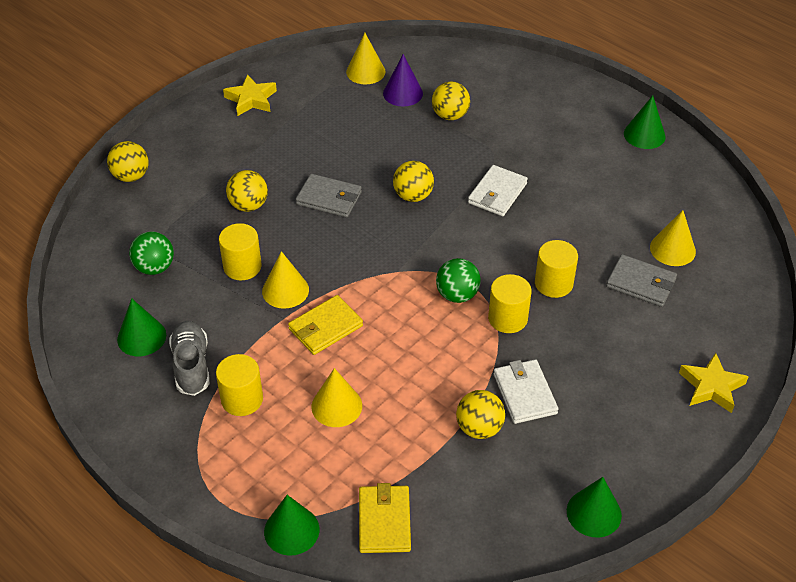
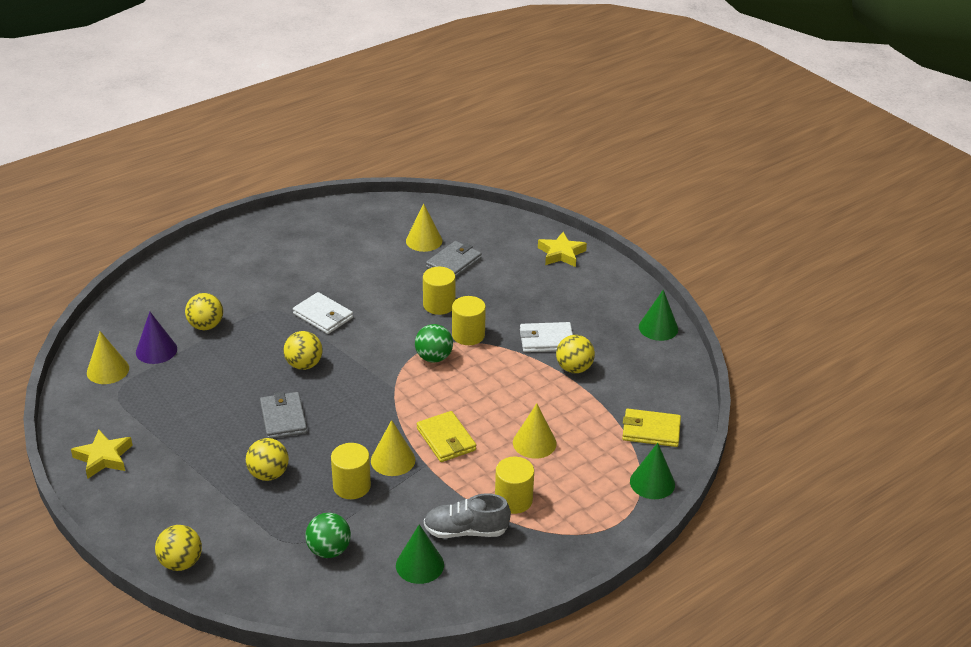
camera: 80 degrees left, 10 degrees down
(329, 198) = (283, 418): grey wallet -> grey wallet turned 45 degrees counterclockwise
(644, 135) = (289, 226): green cone -> none

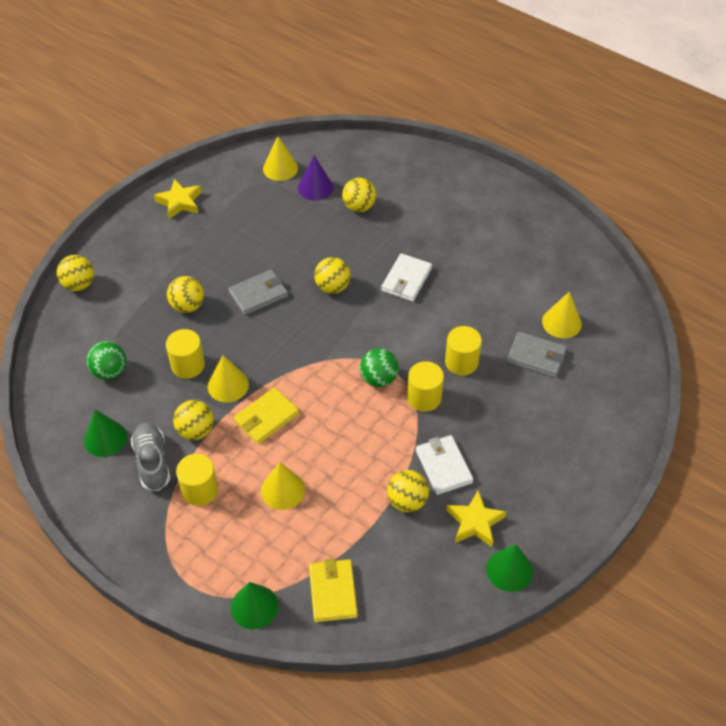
camera: 75 degrees right, 15 degrees up
(440, 492) = (196, 431): none -> yellow ball
(561, 254) = (601, 448): yellow star -> yellow star (475, 522)

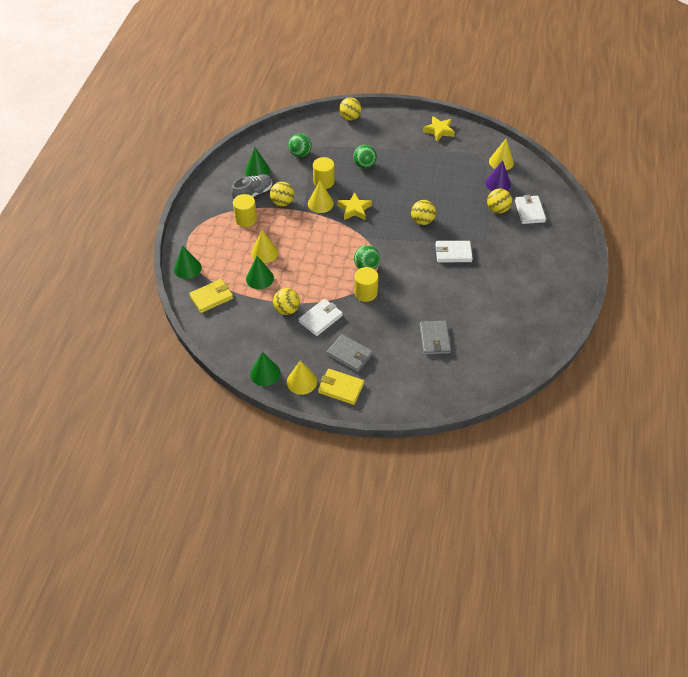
camera: 65 degrees right, 0 degrees up
(187, 306) = (364, 165): yellow ball -> green ball
(258, 294) = (393, 191): grey wallet -> grey wallet (349, 354)
(266, 417) = (308, 228): yellow wallet -> yellow wallet (340, 388)
(330, 514) = (259, 278): none -> green cone
(380, 180) = (529, 211): none -> white wallet
(461, 362) = (405, 302): yellow cylinder -> none
(475, 522) = (289, 346): yellow star -> yellow star (354, 209)
(561, 322) = (473, 344): yellow cone -> yellow cone (301, 381)

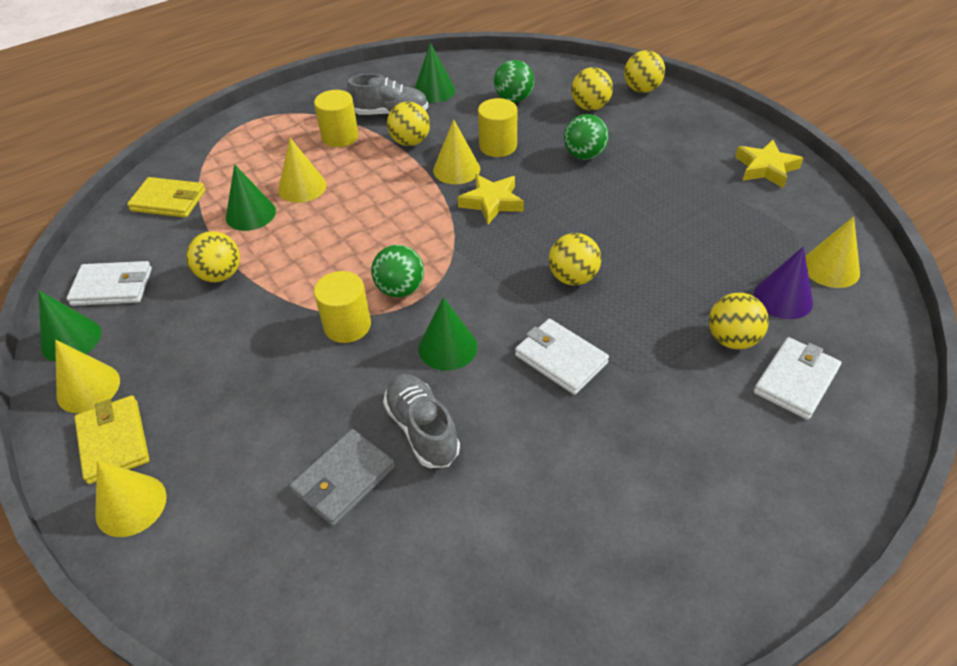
camera: 45 degrees right, 5 degrees down
(187, 268) = (198, 152): green cone -> green cone (447, 347)
(320, 319) = (239, 318): white wallet -> white wallet (112, 287)
(339, 139) = (590, 107): none -> yellow ball
(349, 354) = (197, 400): grey wallet -> none
(378, 398) = (131, 505): none -> yellow cone
(438, 307) = (422, 429): none -> grey shoe

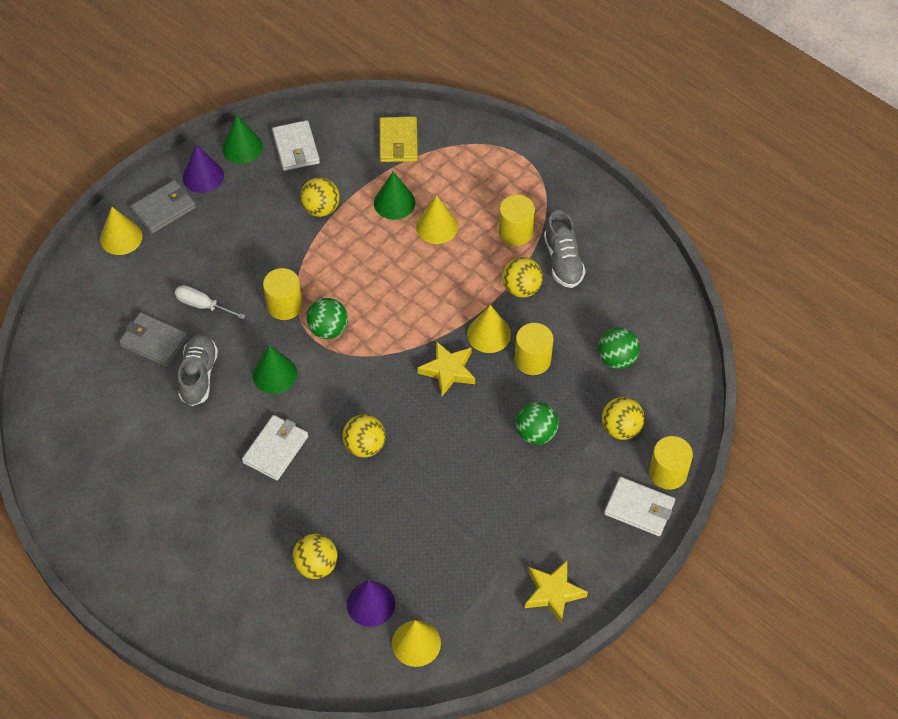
camera: 75 degrees right, 10 degrees up
(88, 388) = (203, 176): yellow cone -> purple cone
(114, 441) = (164, 209): yellow wallet -> grey wallet
(307, 412) = (202, 305): none -> white screwdriver
(422, 429) = (199, 375): grey shoe -> grey shoe turned 45 degrees counterclockwise
(434, 91) = (612, 287): green cone -> none
(641, 89) = (668, 473): yellow ball -> yellow cylinder
(796, 380) = (281, 610): white wallet -> white wallet (639, 508)

